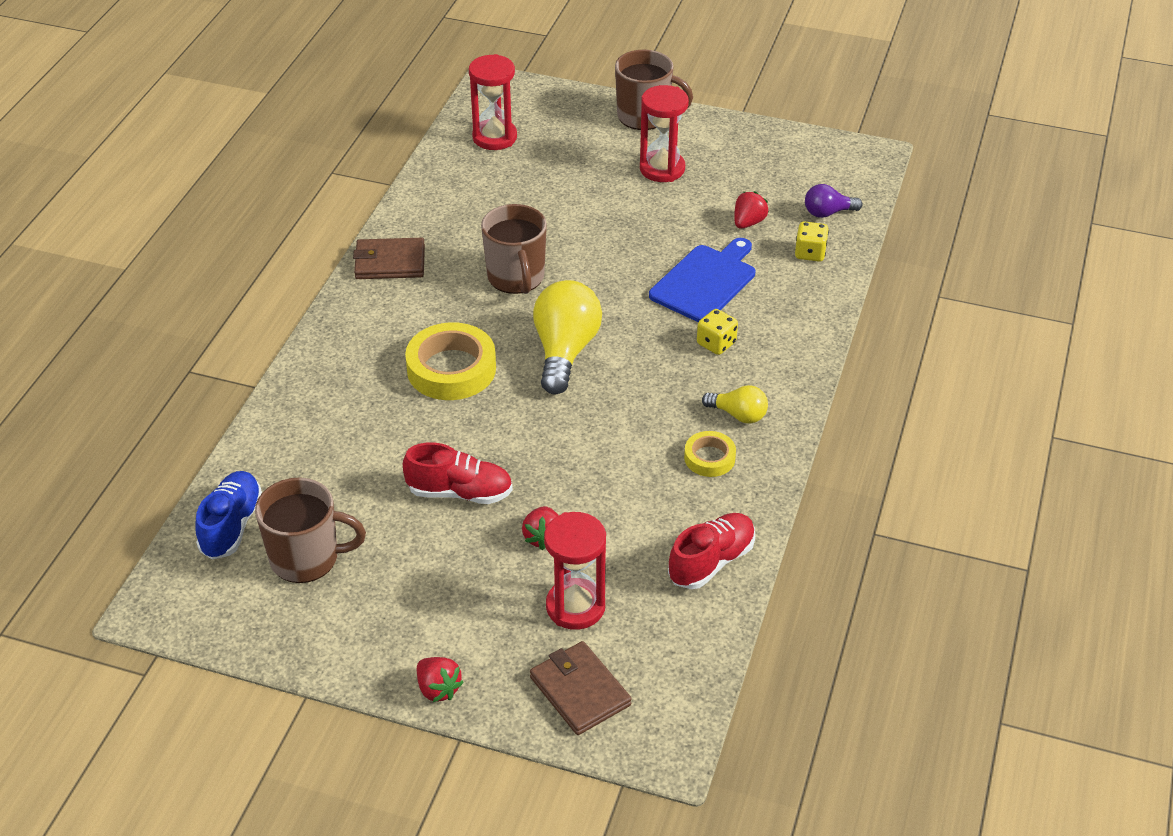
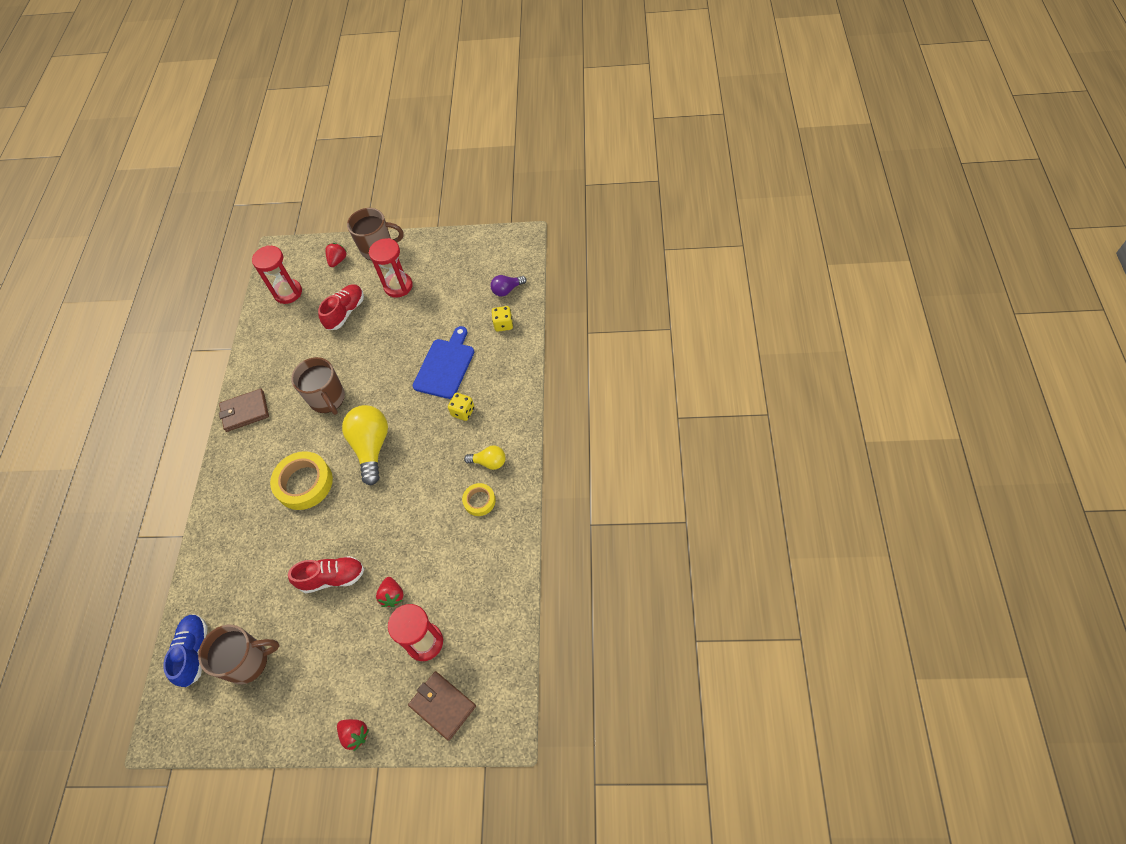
camera: 10 degrees left, 15 degrees up
(711, 562) = (499, 580): red shoe -> red shoe (345, 312)
(748, 222) = (461, 312): red strawberry -> red strawberry (338, 260)

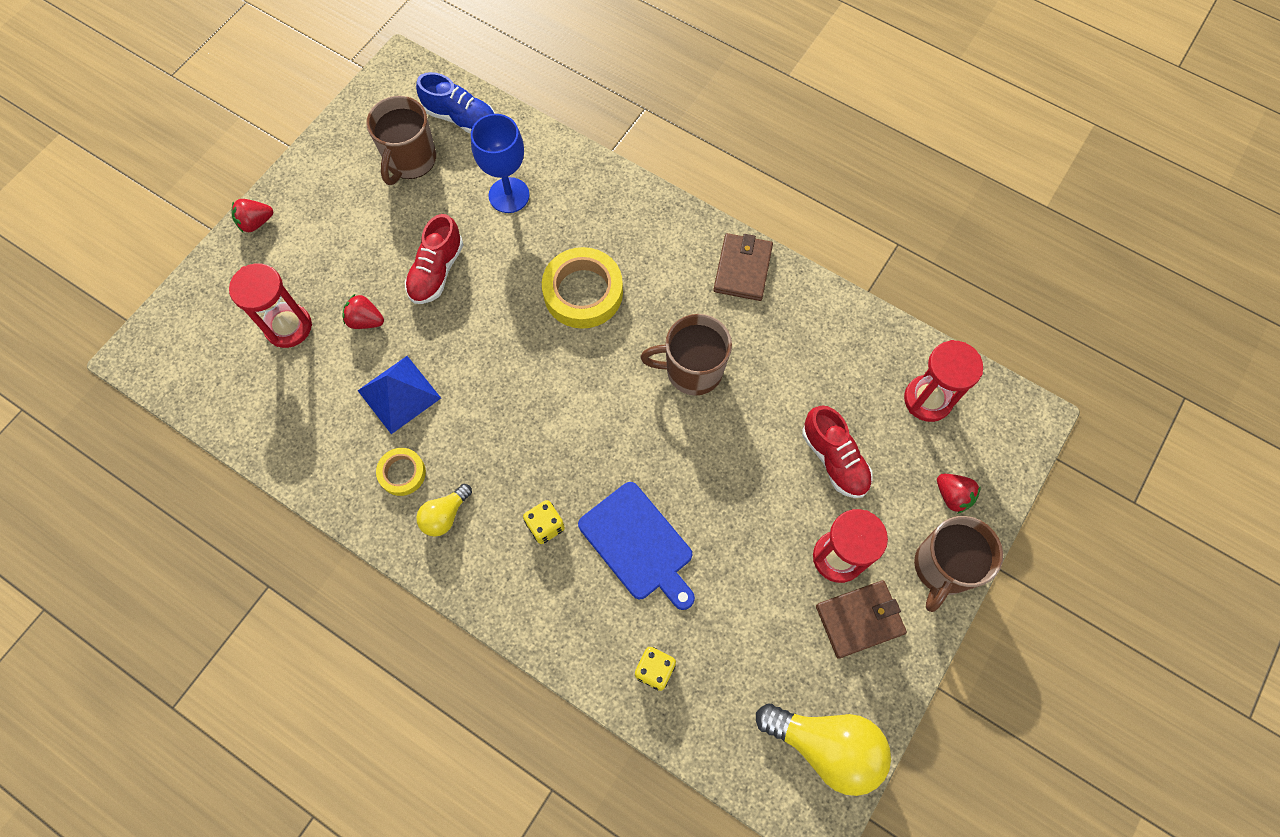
camera: 115 degrees right, 10 degrees up
(249, 574) = (509, 195): none -> blue goblet
(372, 447) = (576, 388): yellow light bulb -> yellow light bulb (826, 746)
(431, 538) = (399, 394): none -> blue pyramid
(442, 705) = (212, 311): brown wallet -> brown wallet (859, 619)
(507, 290) = (719, 717): purple light bulb -> none

